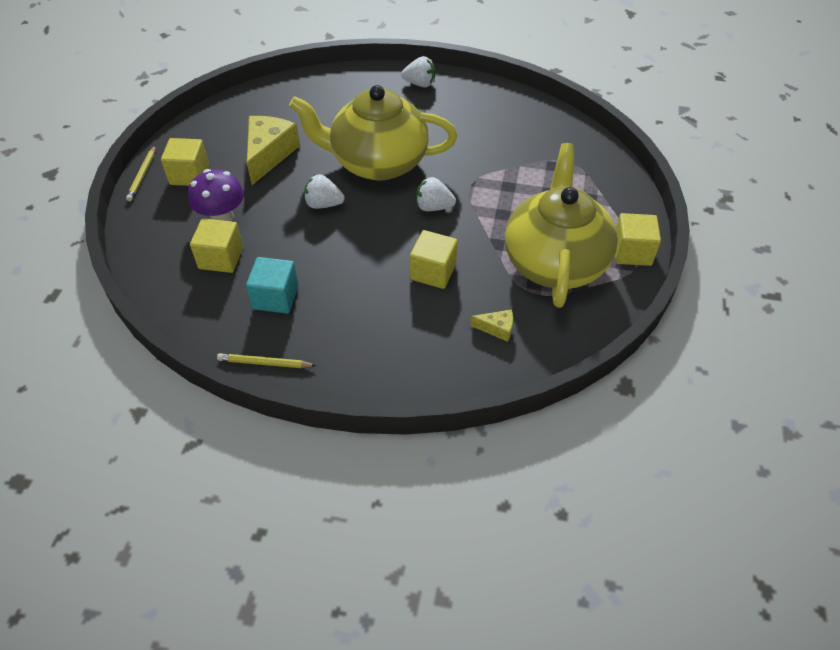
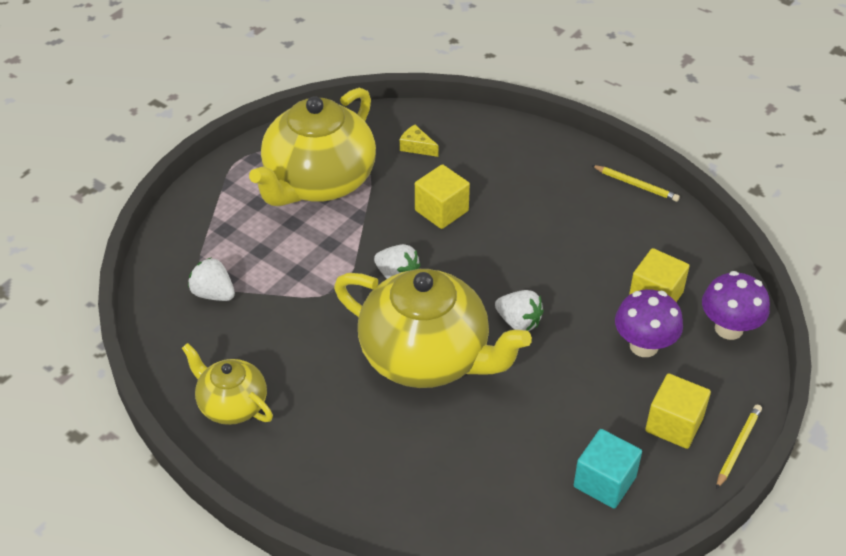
camera: 155 degrees left, 5 degrees down
(155, 252) = (729, 328): none -> purple mushroom
(269, 154) = (560, 420): yellow cheese -> none
(276, 297) = (608, 237): turquoise cube -> turquoise cube (604, 482)
(420, 84) = (290, 472): white strawberry -> white strawberry (213, 294)
(481, 102) = (232, 404): none -> yellow teapot
(631, 252) = (240, 166): yellow cube -> none

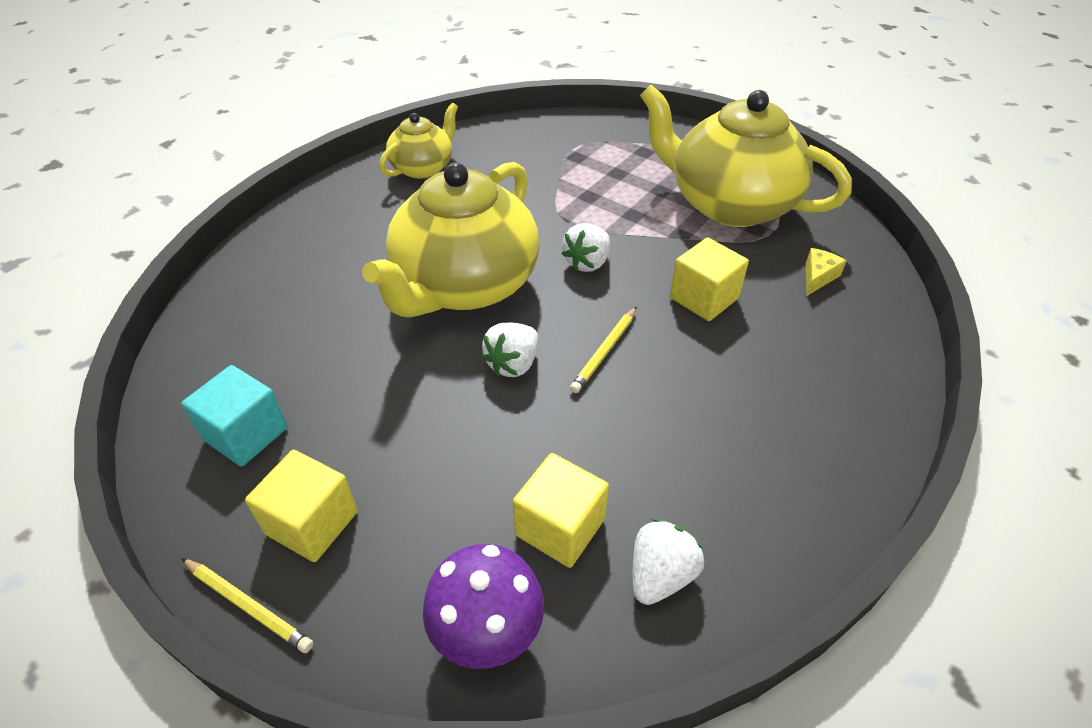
camera: 90 degrees right, 0 degrees up
(213, 294) = (557, 151): white strawberry -> white strawberry (660, 575)
(636, 185) = (818, 526): yellow pencil -> yellow pencil (604, 352)
(644, 346) = (461, 500): purple mushroom -> none

